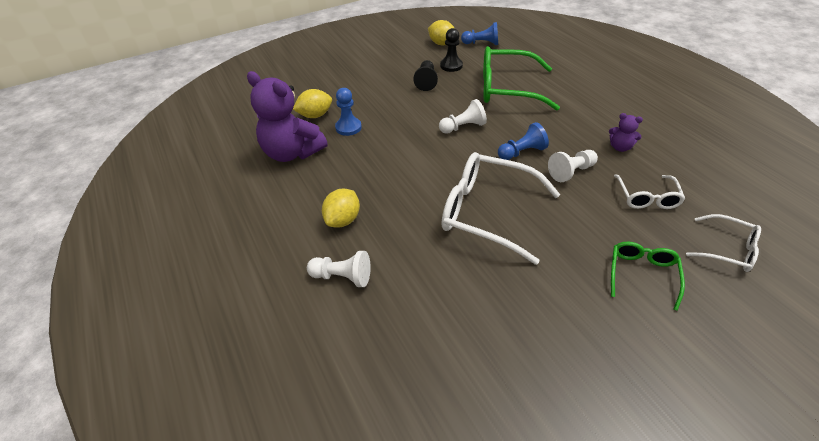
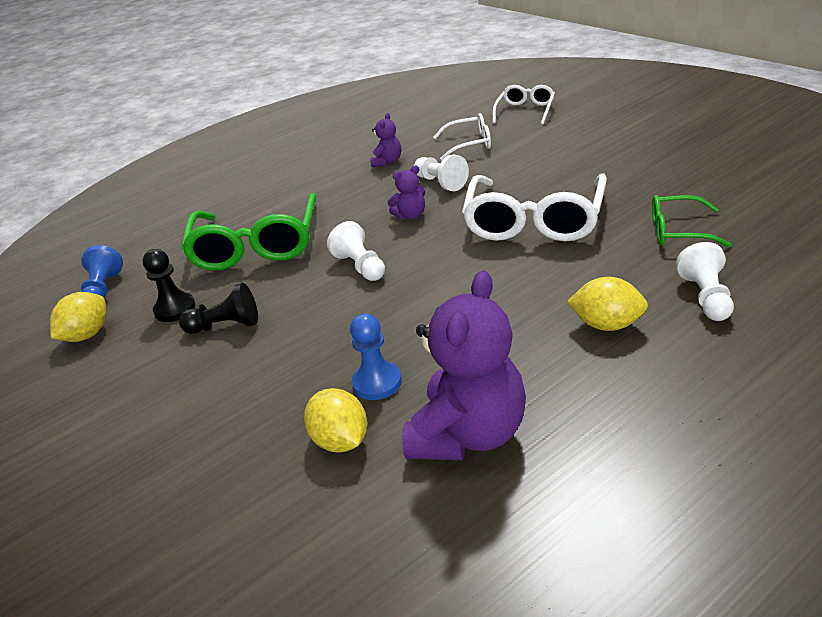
camera: 95 degrees left, 10 degrees down
(522, 152) = (411, 215): blue pawn -> purple teddy bear
(642, 274) = (578, 139): green glasses -> green glasses (678, 231)

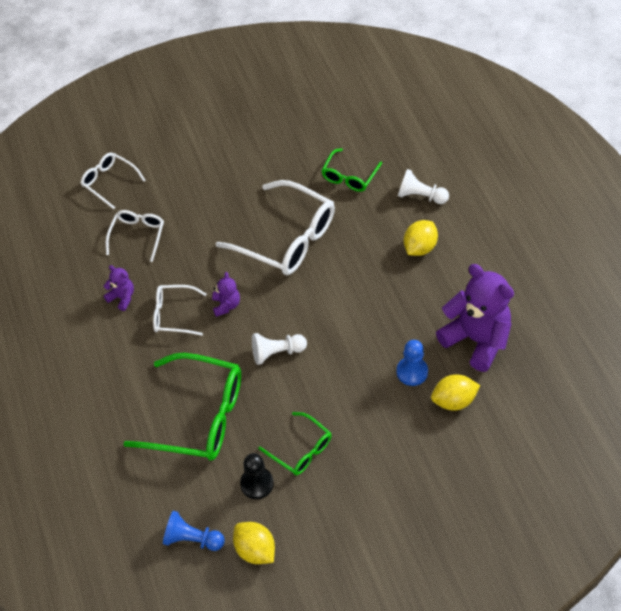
camera: 75 degrees left, 20 degrees up
(226, 326) = (301, 450): black pawn -> green glasses
(381, 192) = (173, 314): none -> white glasses
(441, 183) = (189, 273): white pawn -> none

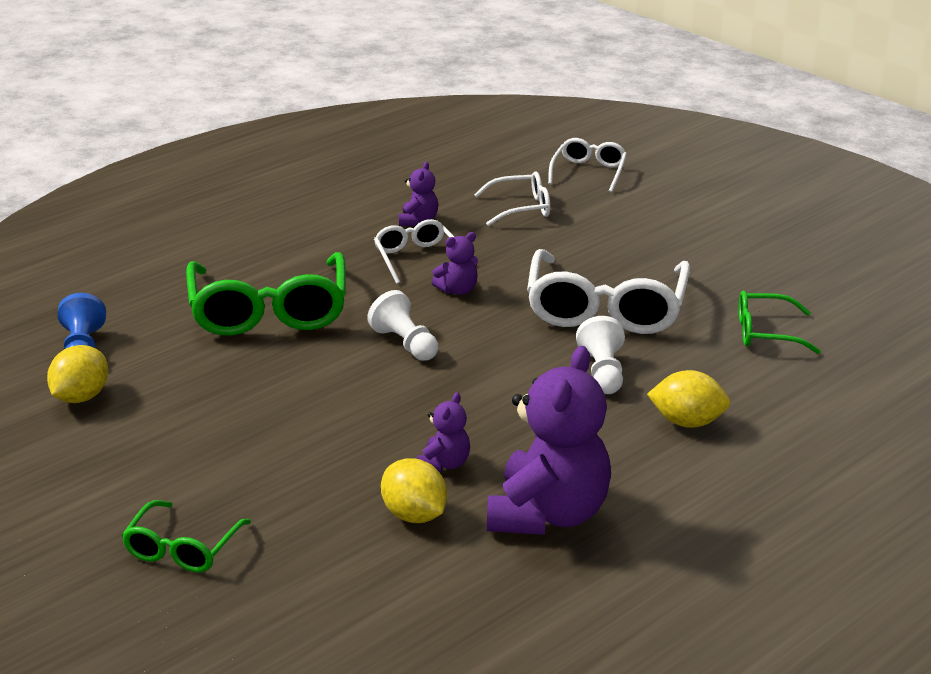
camera: 65 degrees right, 25 degrees down
(257, 484) = (184, 375): black pawn -> none
(301, 450) = (254, 398): green glasses -> green glasses (182, 549)
(412, 372) = (444, 464): blue pawn -> purple teddy bear
(420, 196) = (790, 402): white pawn -> white pawn (603, 372)

